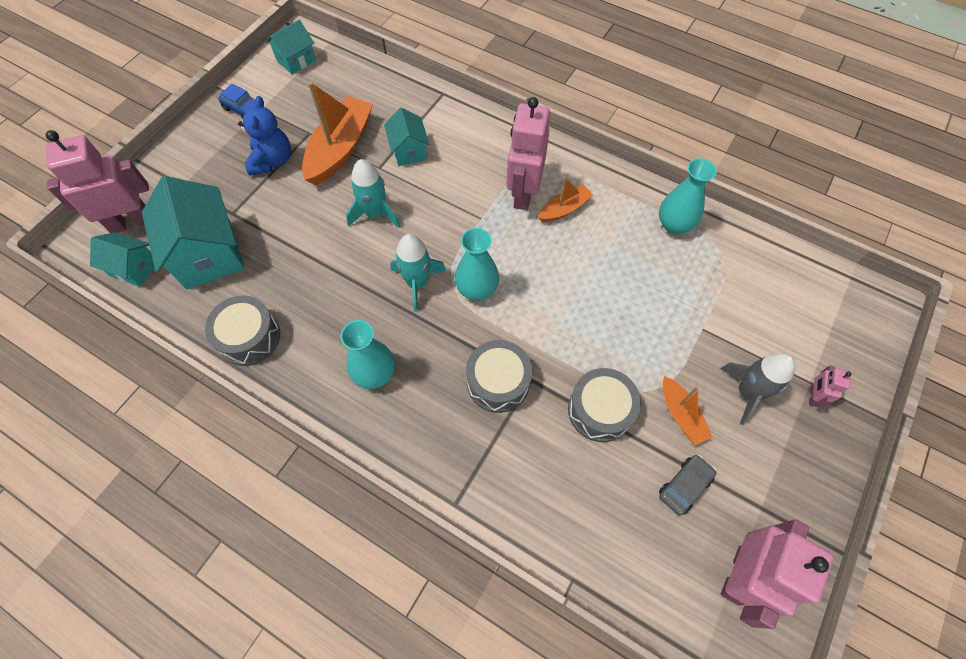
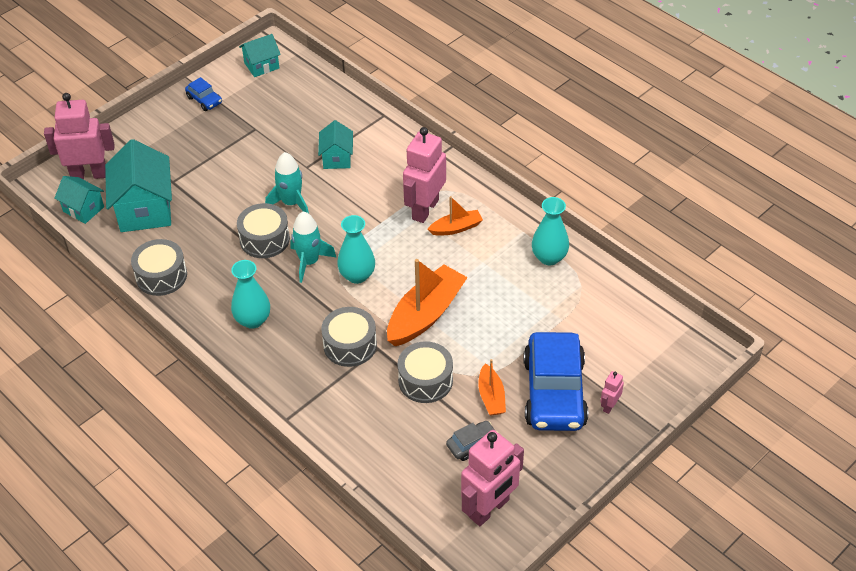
camera: 15 degrees right, 15 degrees down
(272, 161) = (217, 146): blue teddy bear -> none
(340, 149) = (278, 146): orange boat -> orange boat (425, 314)
(358, 265) = (264, 239): none -> grey drum
(747, 393) = (554, 392): grey rocket -> blue car

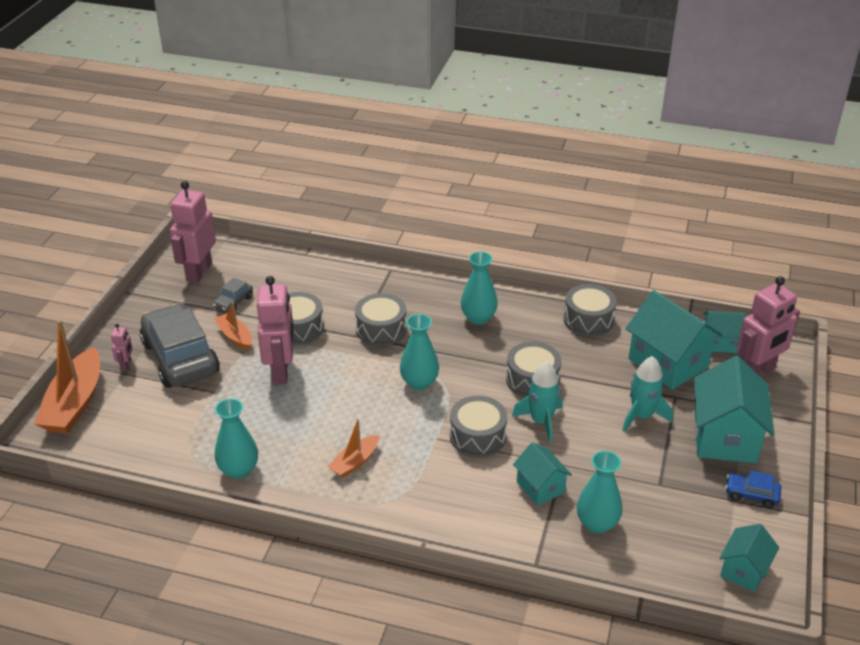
camera: 150 degrees right, 10 degrees down
(175, 139) = (725, 437): none -> turquoise house
(309, 262) = (473, 377): turquoise rocket -> turquoise rocket (642, 416)
(322, 122) = (597, 523): none -> turquoise vase
(349, 211) = (477, 436): none -> grey drum
(424, 209) = (401, 469): pink robot -> pink robot (281, 371)
(425, 314) = (332, 374): orange boat -> orange boat (75, 403)
(554, 392) = (180, 358): blue car -> grey car

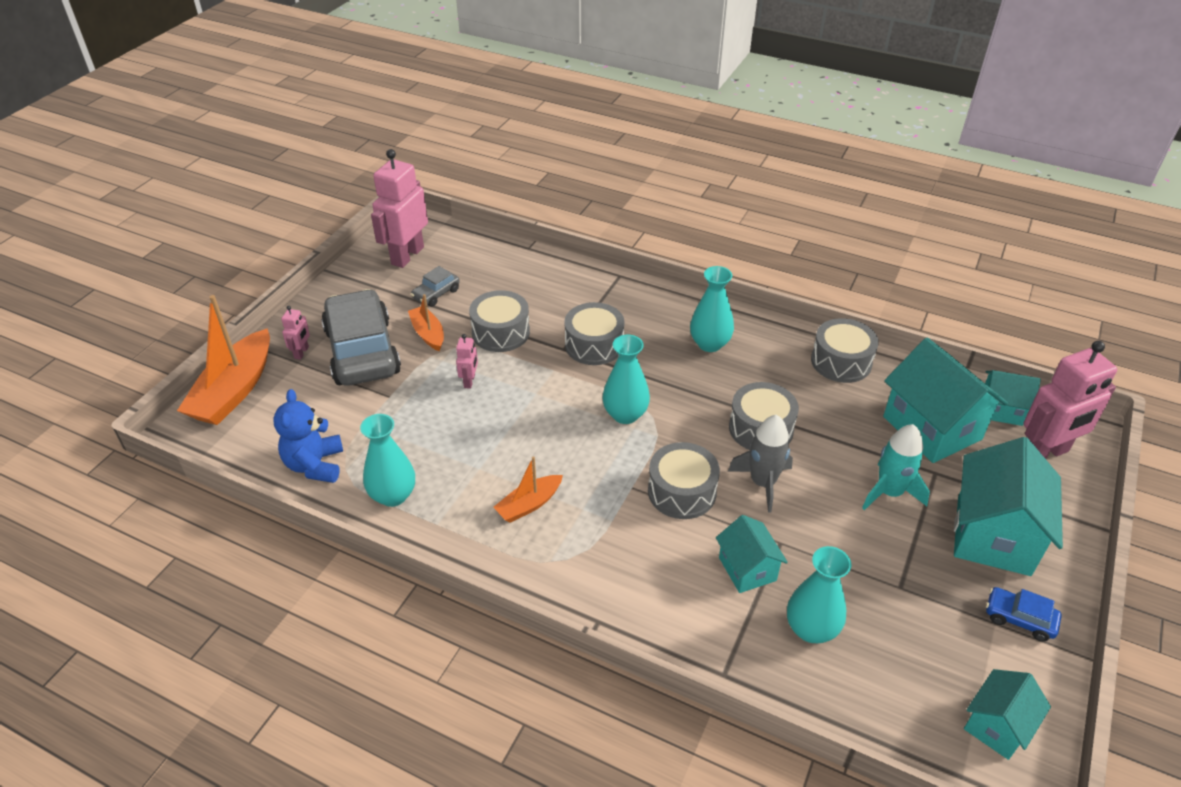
camera: 10 degrees right, 5 degrees up
(165, 455) = (315, 465): none -> blue teddy bear
(281, 371) = (469, 381): pink robot -> pink robot, size x0.45
(541, 421) = (762, 483): turquoise rocket -> grey rocket

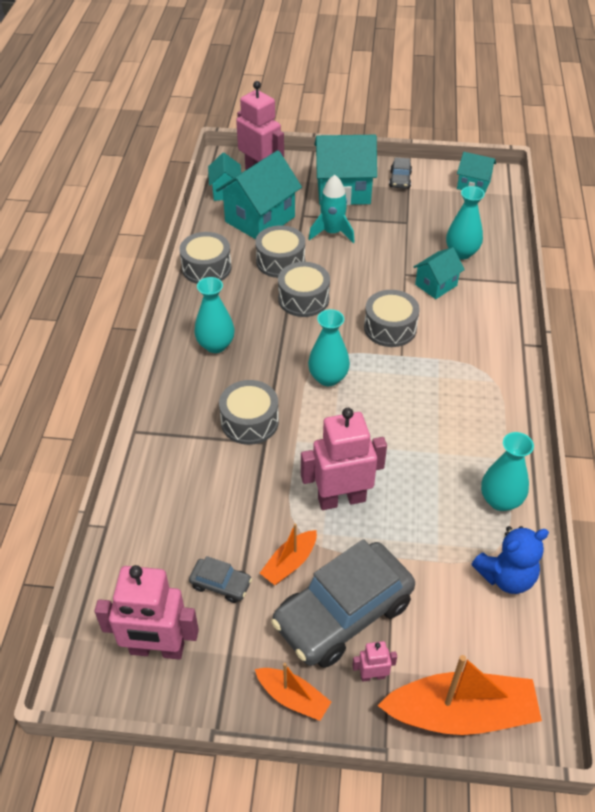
camera: 110 degrees left, 5 degrees up
(469, 381) = (341, 499): pink robot -> pink robot, size x2.22
(501, 332) = (261, 499): grey drum -> grey drum (280, 261)
(529, 504) = (454, 409): orange boat -> orange boat (293, 697)
(762, 483) = (357, 290): grey rocket -> none
(1019, 619) = (400, 180): blue car -> grey car

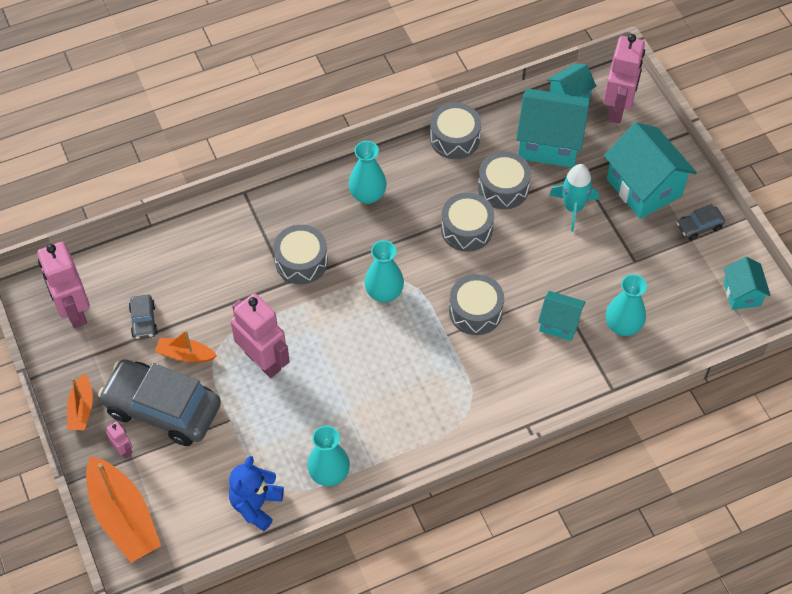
camera: 60 degrees right, 10 degrees up
(506, 576) = (256, 505): blue teddy bear -> blue teddy bear turned 75 degrees clockwise

